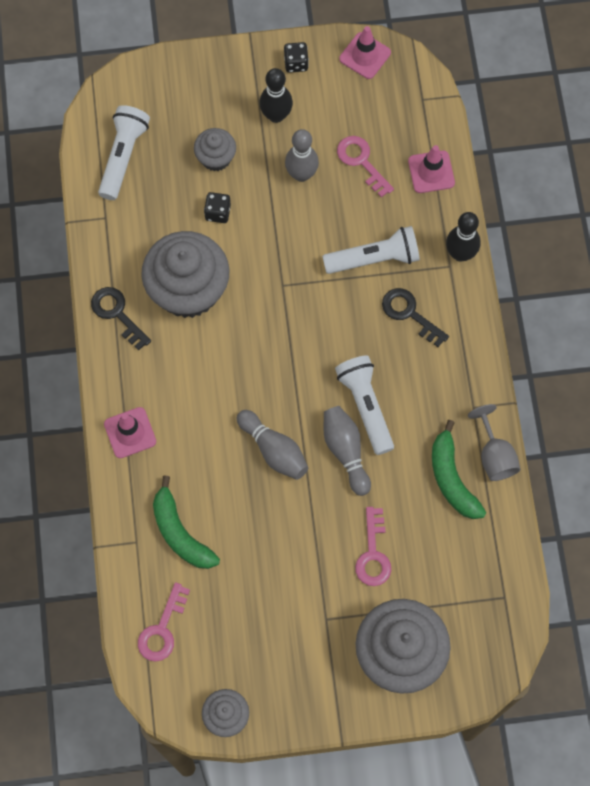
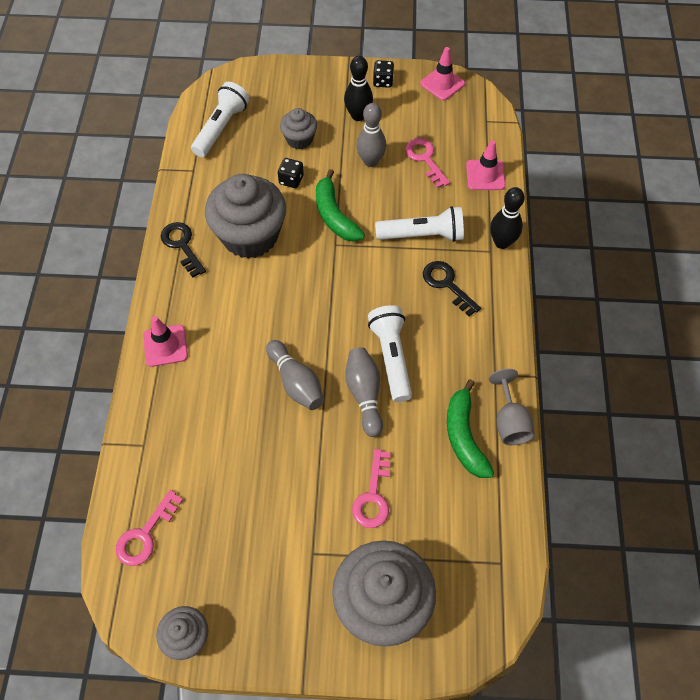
camera: 10 degrees right, 10 degrees down
(180, 533) = (188, 443): green banana -> green banana (334, 215)

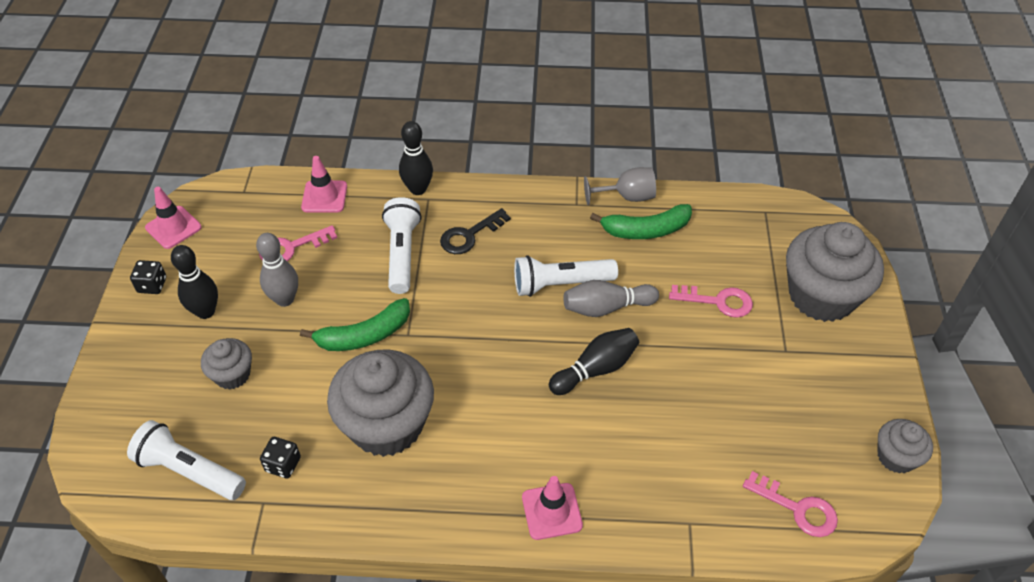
camera: 90 degrees left, 10 degrees down
(182, 245) = (395, 505): black key -> none
(291, 180) = (301, 382): black dice -> black dice (283, 464)
(296, 382) = (596, 369): grey bowling pin -> black bowling pin

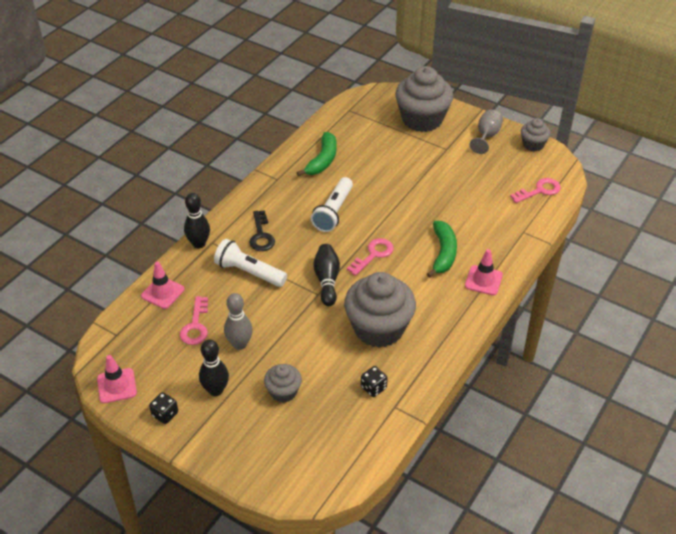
camera: 60 degrees left, 5 degrees down
(189, 471) = (346, 437): white flashlight -> none
(364, 335) = (302, 314): green banana -> green banana (443, 253)
(596, 369) = (405, 224): black bowling pin -> black bowling pin (327, 280)
(606, 307) = (365, 201): grey bowling pin -> none
(627, 197) = (290, 156): grey goblet -> grey goblet (486, 136)
(718, 301) = (396, 157): pink key -> pink key (373, 255)

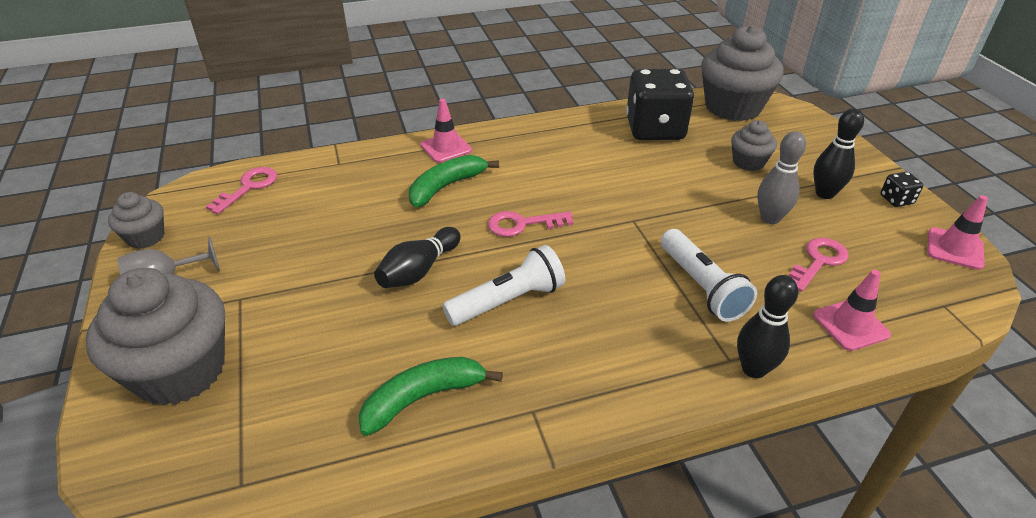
camera: 140 degrees left, 5 degrees down
(261, 235) = (644, 327): black key -> none
(327, 280) = (608, 227): black bowling pin -> black bowling pin (419, 270)
(373, 387) = (655, 129): black dice -> black dice, size x2.43
(378, 328) = (600, 162): grey cupcake -> grey cupcake (732, 107)
(539, 190) = (248, 187): pink key -> pink key turned 105 degrees clockwise

